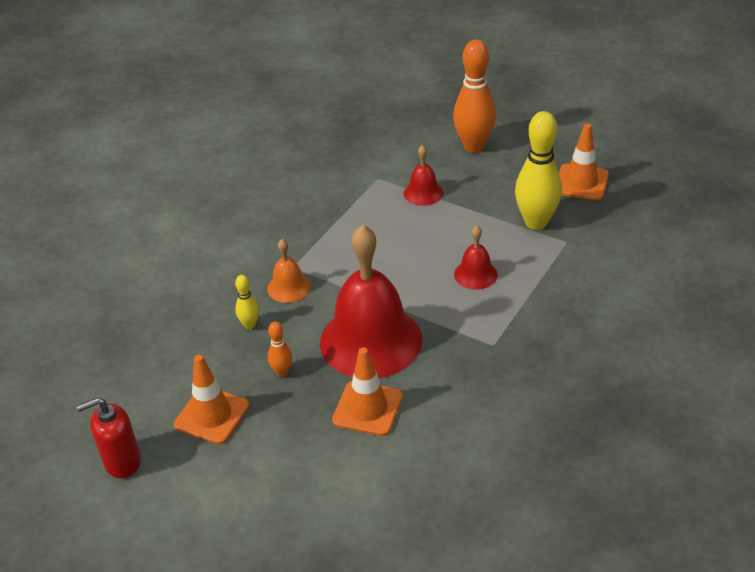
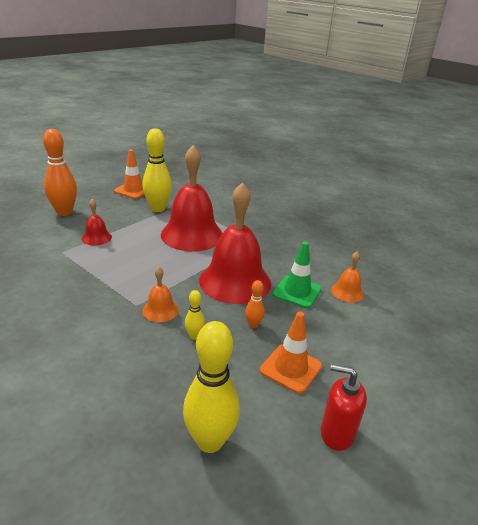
camera: 85 degrees left, 10 degrees down
(107, 365) = (210, 441): none -> yellow bowling pin
(122, 461) = (336, 433): red soap dispenser -> red soap dispenser turned 120 degrees clockwise
(367, 408) = (297, 292): orange traffic cone -> green traffic cone
(387, 468) = (347, 292): none -> orange bell
(475, 274) = (192, 234): red bell -> red bell, size x2.22

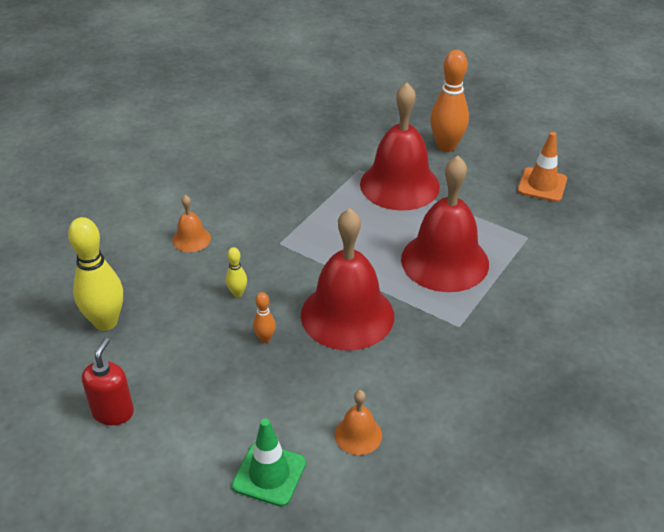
camera: 85 degrees right, 10 degrees up
(96, 237) = (399, 185): red bell -> red bell, size x2.22
(158, 208) = (500, 218): yellow bowling pin -> none
(160, 310) = (274, 261): orange bell -> orange bell (191, 239)
(290, 368) = (198, 374): orange traffic cone -> none
(297, 292) = (342, 378): green traffic cone -> green traffic cone (269, 474)

